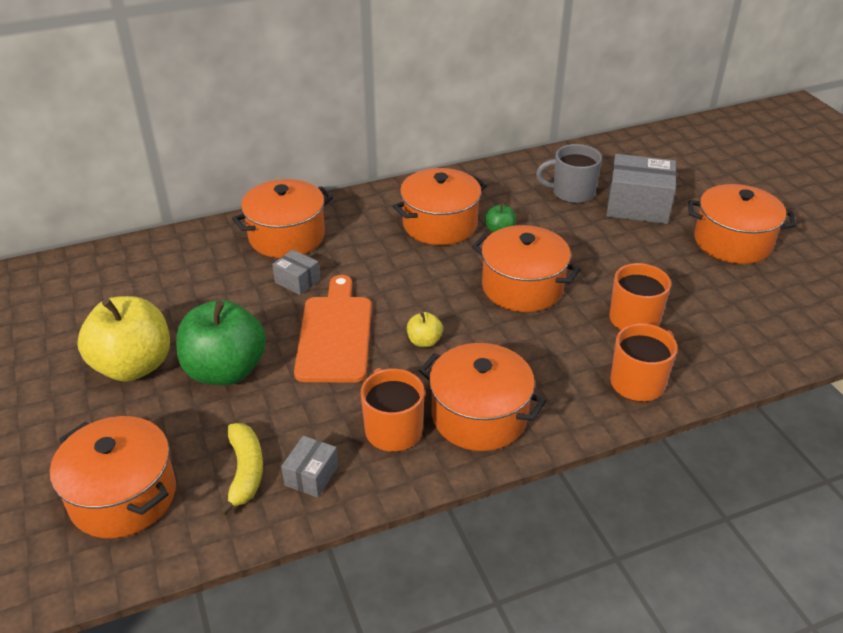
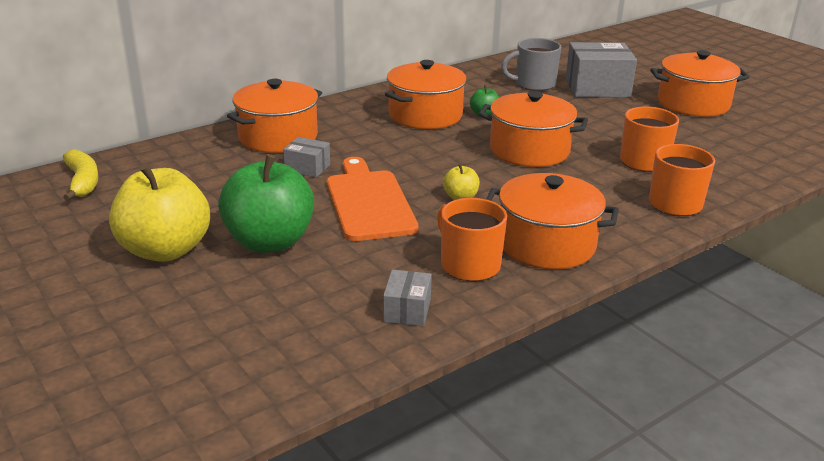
camera: 15 degrees left, 10 degrees down
(123, 496) = (209, 356): orange pot -> none
(245, 471) = (335, 317): yellow banana -> yellow banana (83, 182)

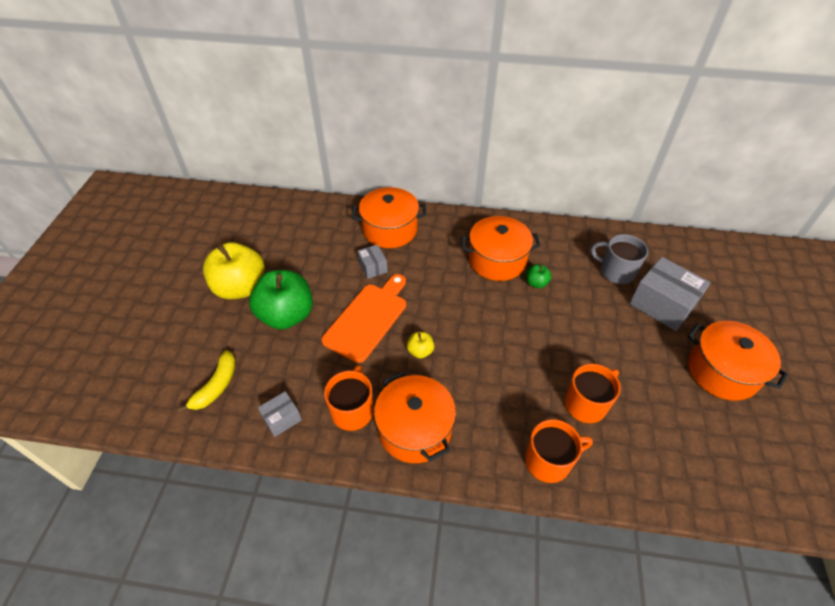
camera: 45 degrees right, 20 degrees up
(83, 182) = (265, 211): yellow banana -> yellow banana (216, 386)
(529, 150) = (519, 338): orange pot -> none

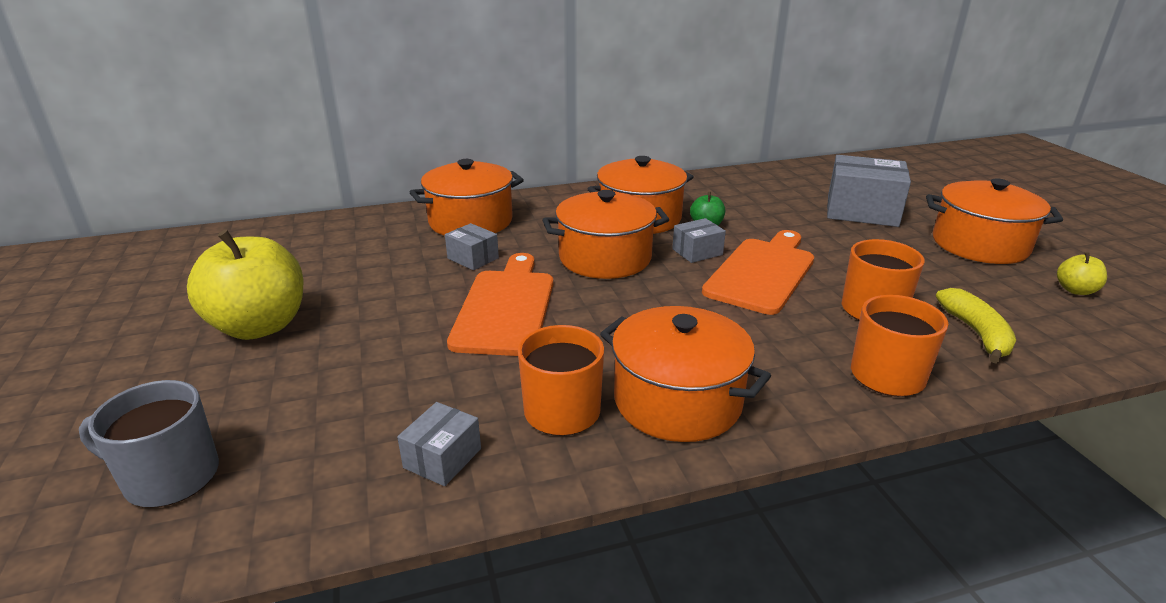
camera: 25 degrees left, 20 degrees down
(216, 386) = (282, 455): yellow banana -> yellow banana (976, 333)
(286, 315) = (366, 336): green apple -> none
(420, 351) = (612, 319): yellow apple -> yellow apple (1075, 290)
(450, 294) = (605, 258): none -> orange pot
(511, 308) = (697, 252): none -> grey box
(539, 343) = (762, 272): none -> orange cutting board
(616, 272) = (786, 198): grey mug -> grey mug (169, 477)

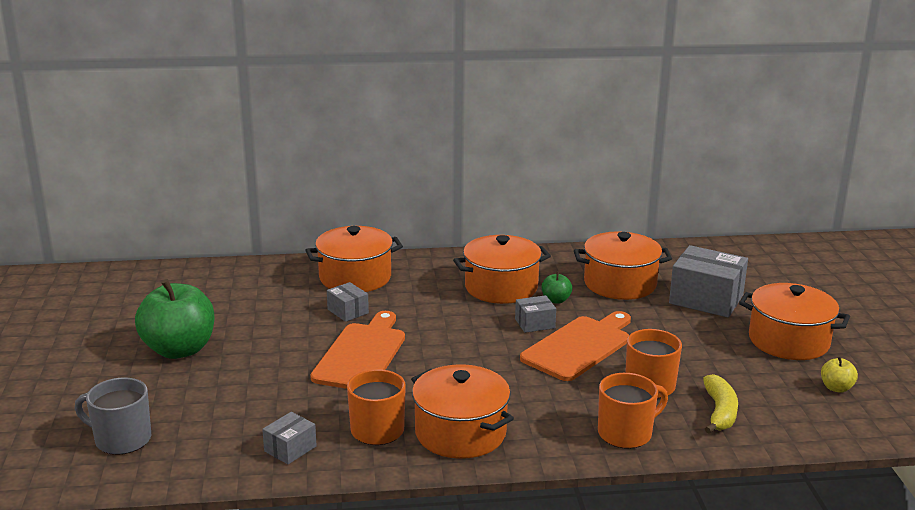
camera: 10 degrees right, 5 degrees down
(259, 326) = (179, 349): yellow apple -> green apple
(605, 258) = (455, 321): orange pot -> orange pot (620, 284)

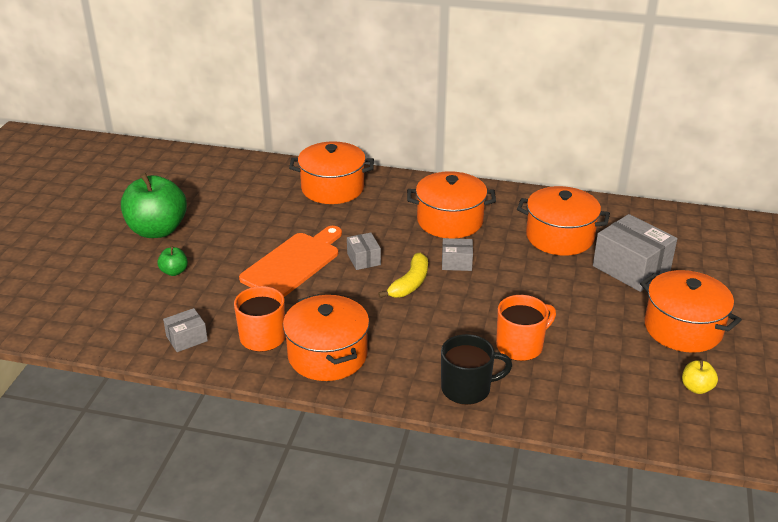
camera: 20 degrees right, 10 degrees up
(121, 439) = (71, 301): grey mug -> none
(348, 311) = (307, 220): grey box -> grey box (363, 259)
(556, 300) = (490, 243): green apple -> green apple (174, 271)
(579, 346) = (481, 293): orange cutting board -> none
(626, 433) = (467, 388): orange mug -> black mug
(719, 412) = (566, 387): yellow banana -> yellow banana (410, 283)

